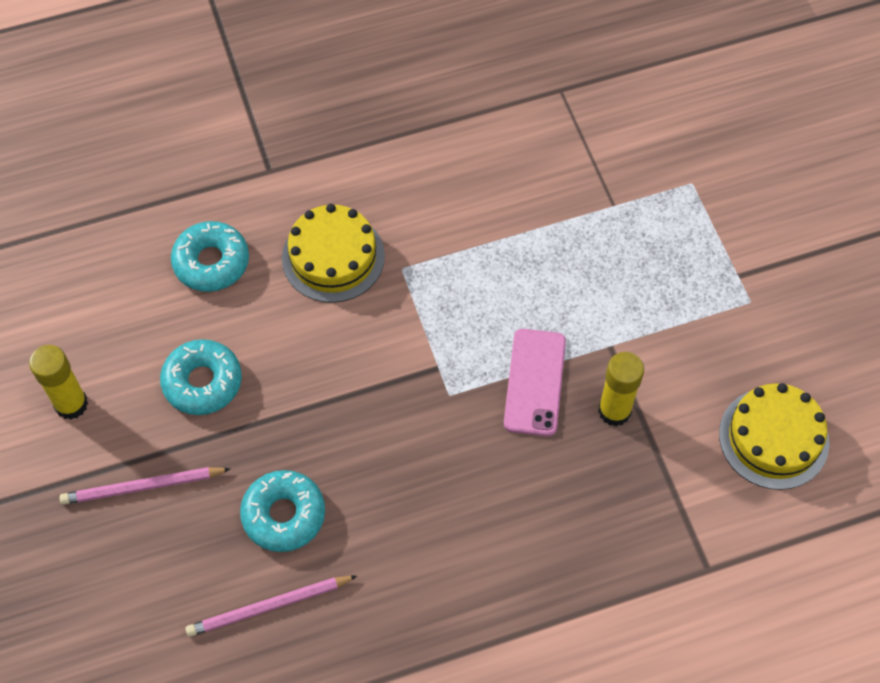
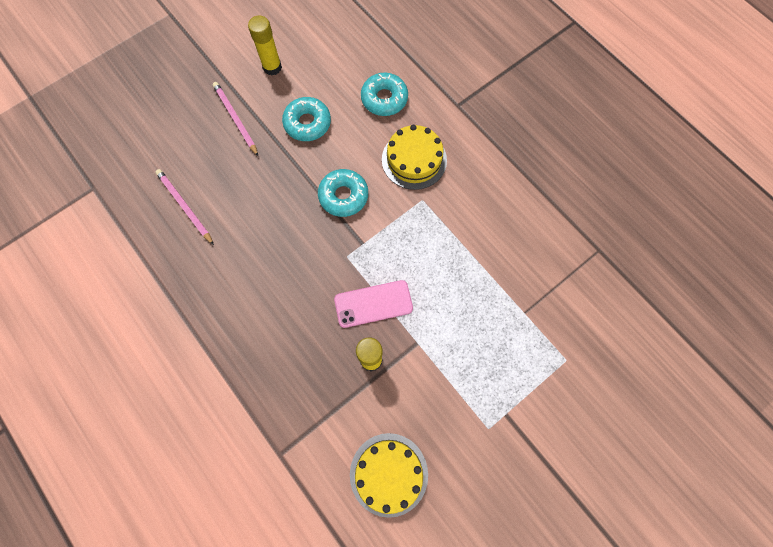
camera: 70 degrees right, 10 degrees up
(284, 515) = (241, 194): turquoise donut -> turquoise donut (343, 196)

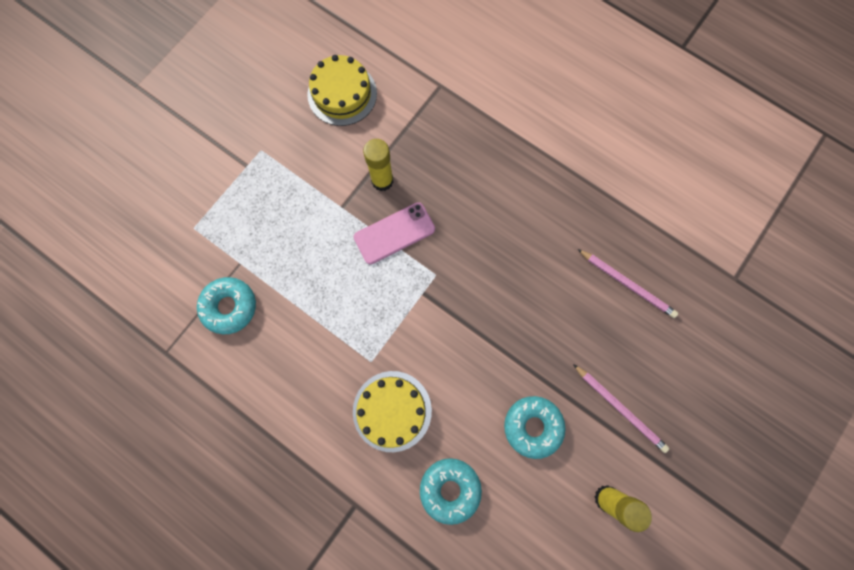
camera: 165 degrees right, 5 degrees up
(343, 196) = (460, 342): turquoise donut -> turquoise donut (229, 307)

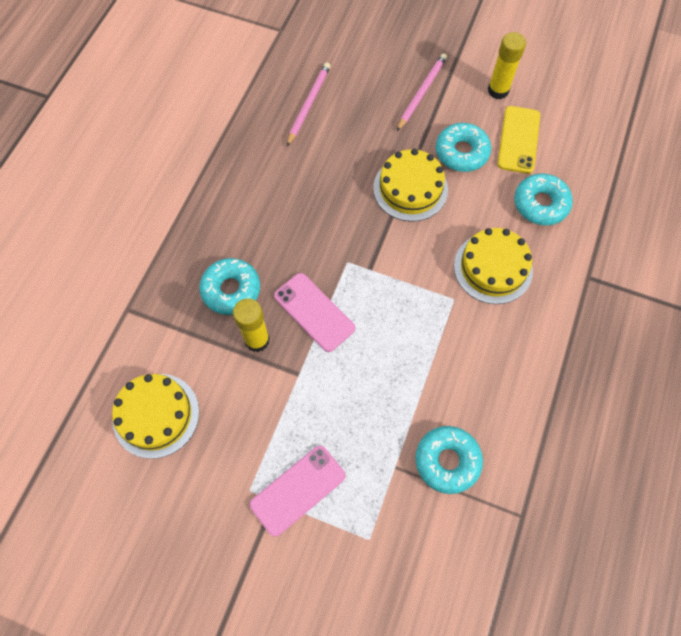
camera: 105 degrees left, 10 degrees down
(248, 185) = (298, 490): none -> pink phone
(435, 169) = (231, 290): none -> turquoise donut
(501, 358) = (410, 188): none -> yellow cake
(535, 496) = (518, 140): none -> yellow phone

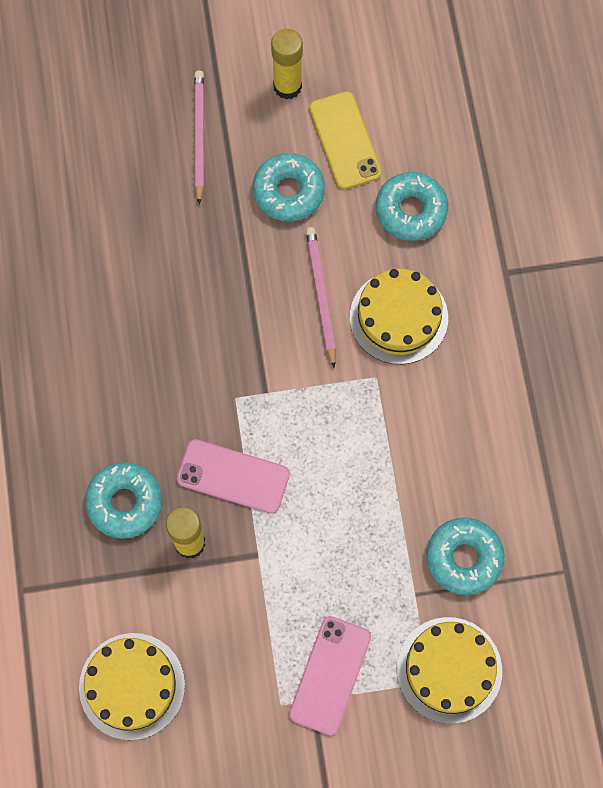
camera: 30 degrees left, 5 degrees up
(308, 104) = (72, 223): pink pencil -> pink pencil (321, 296)
(410, 188) = (255, 269): yellow cake -> yellow cake (449, 670)

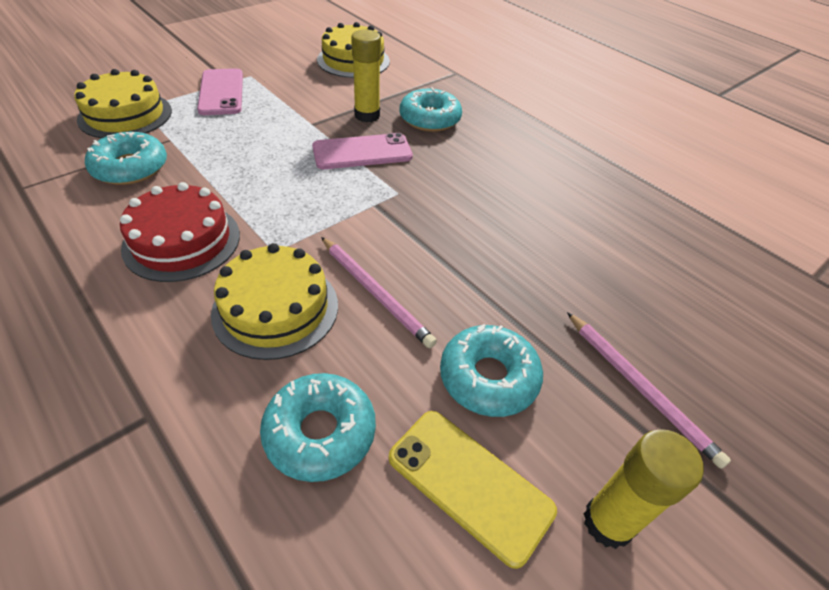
camera: 145 degrees right, 25 degrees down
(444, 425) = (182, 241): none -> red cake

